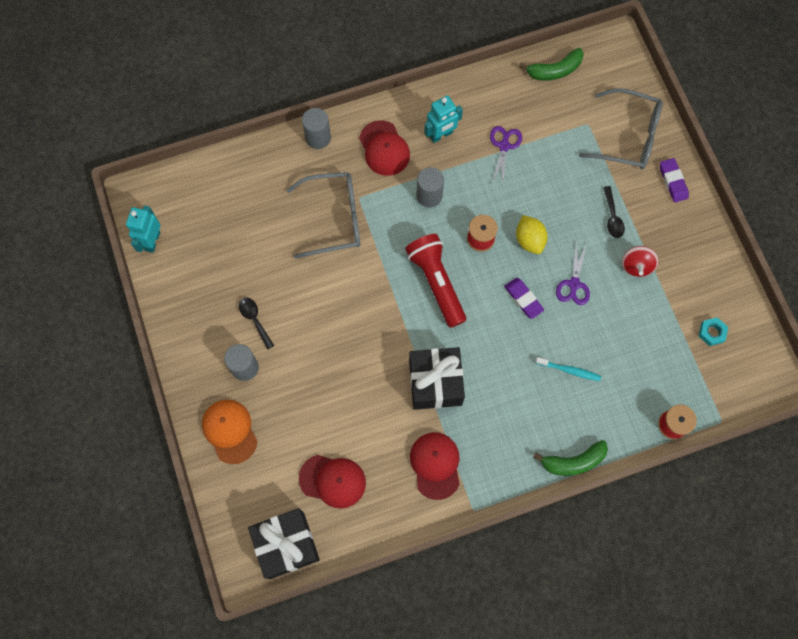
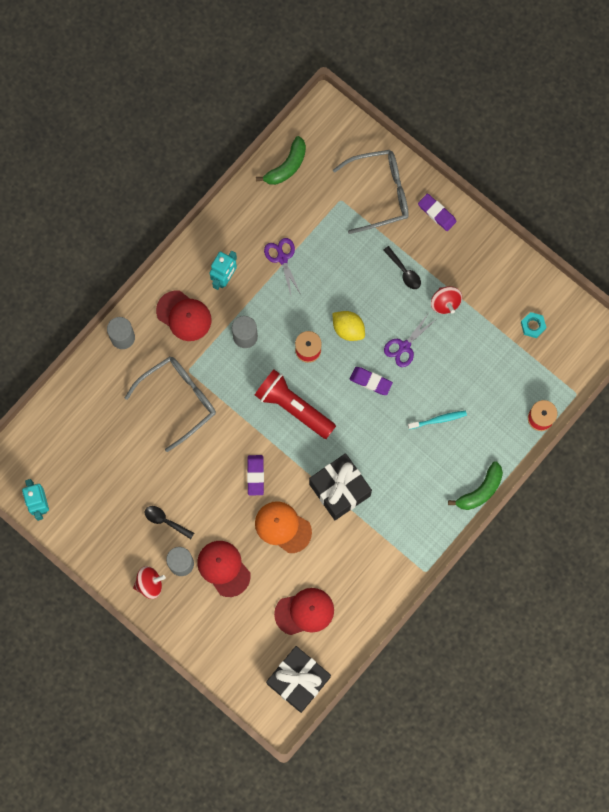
camera: 30 degrees left, 5 degrees up
(204, 369) = (149, 584): none -> red spinning top
(230, 431) = (200, 620): orange cap -> orange cap (283, 527)
(363, 325) = (255, 475): none -> purple eraser
(435, 465) = (376, 554): red cap -> red cap (223, 568)
(574, 284) = (404, 347): purple scissors -> purple scissors turned 60 degrees clockwise

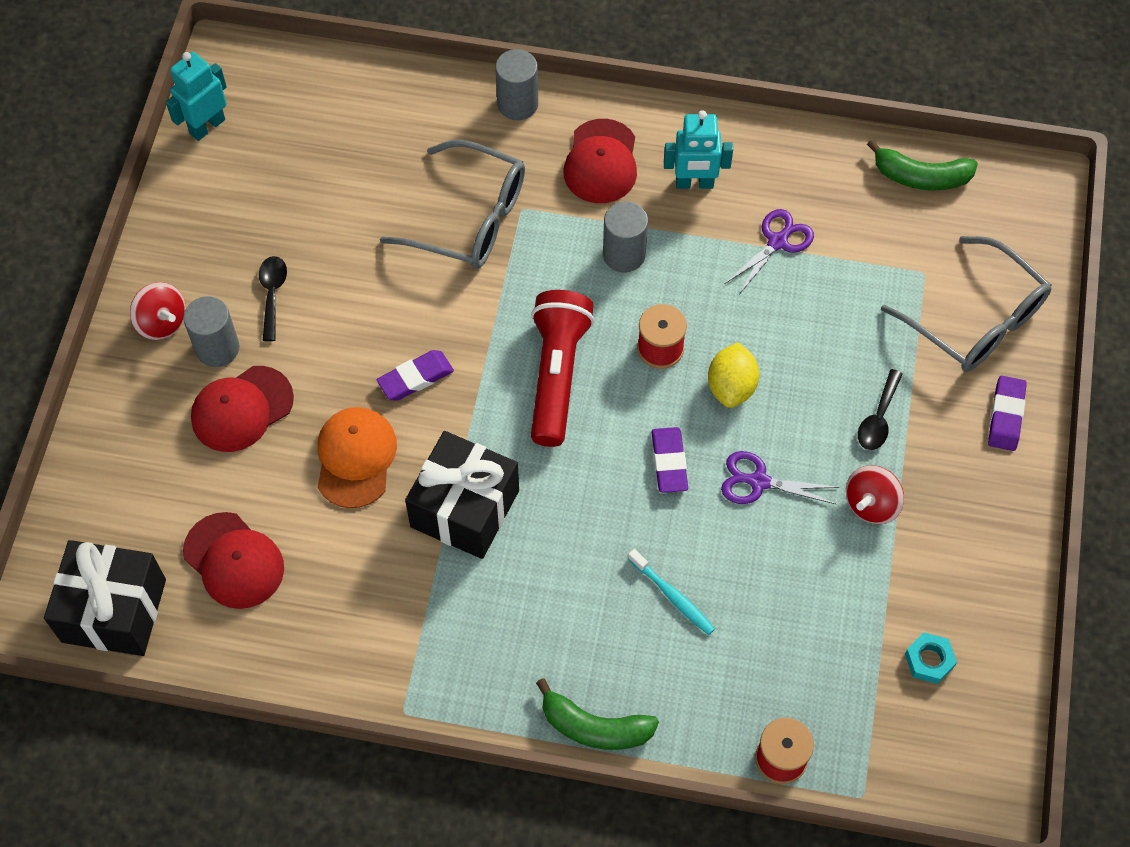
camera: 60 degrees right, 15 degrees down
(223, 568) = (242, 409): red cap -> red cap turned 150 degrees counterclockwise

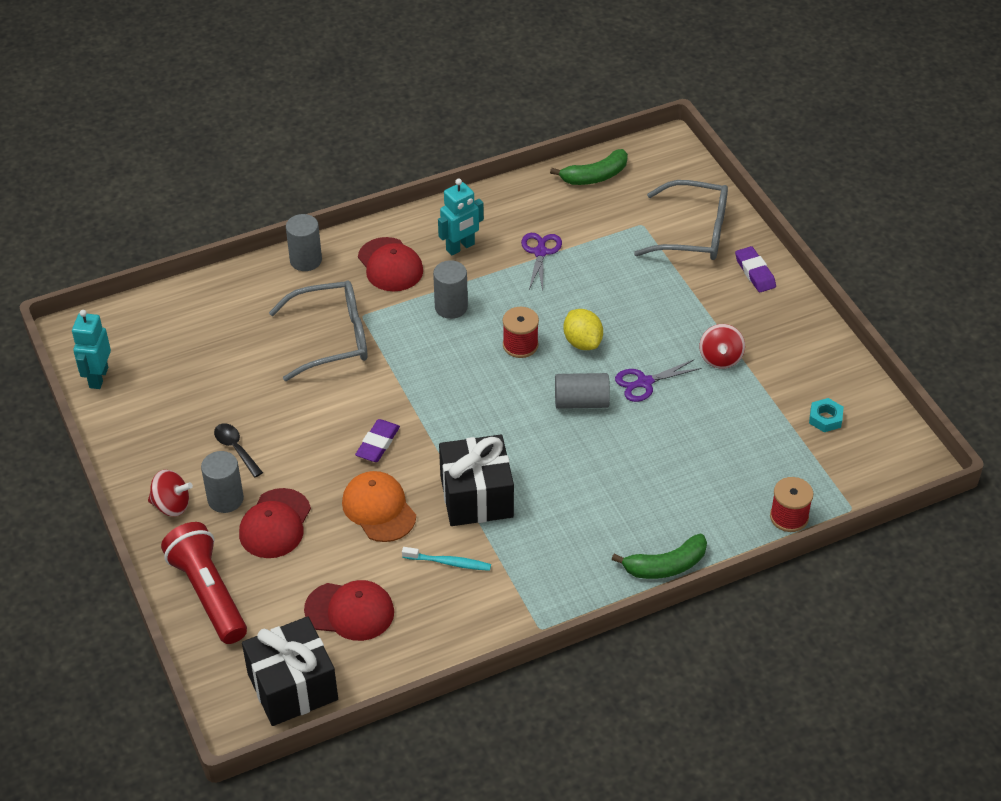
camera: 35 degrees left, 15 degrees down
(557, 375) = (468, 393): red flashlight -> red flashlight (208, 593)
(669, 462) = (581, 402): purple eraser -> grey cylinder
(673, 596) = (649, 470): turquoise toothbrush -> turquoise toothbrush (449, 562)
(878, 418) = (684, 312): black spoon -> none

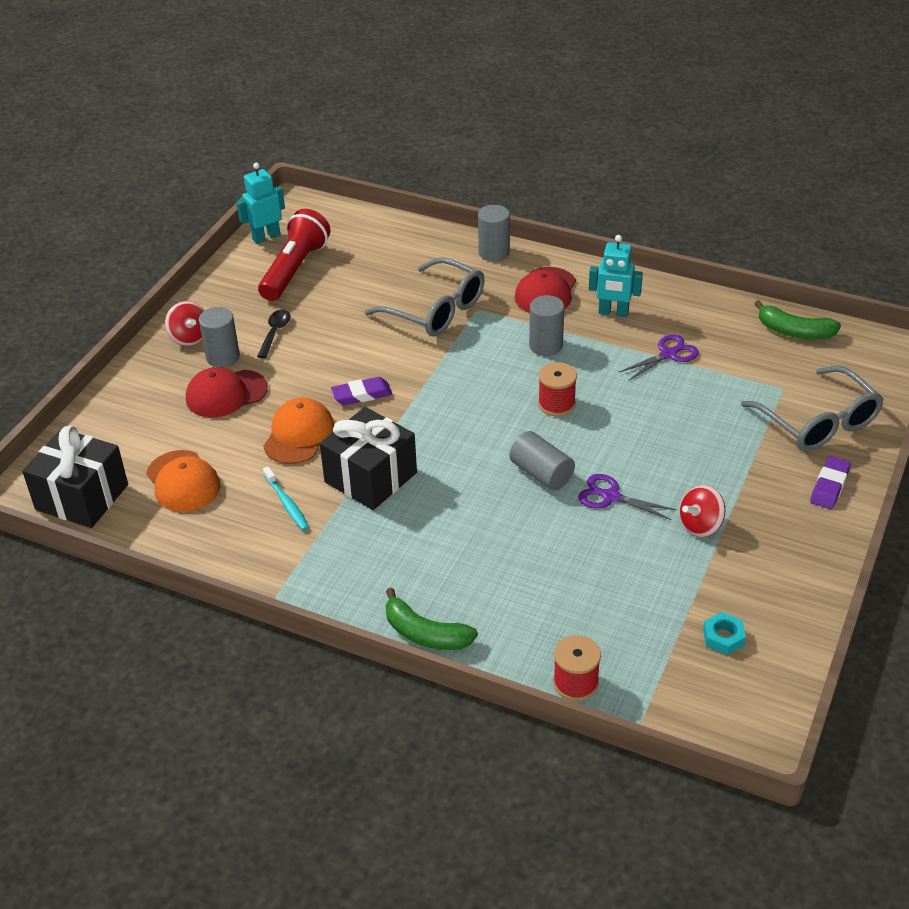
camera: 50 degrees right, 5 degrees down
(208, 593) = (127, 403): red flashlight -> red flashlight (295, 269)
(350, 611) = (183, 481): red cap -> orange cap
(582, 342) = (606, 435): yellow lemon -> none

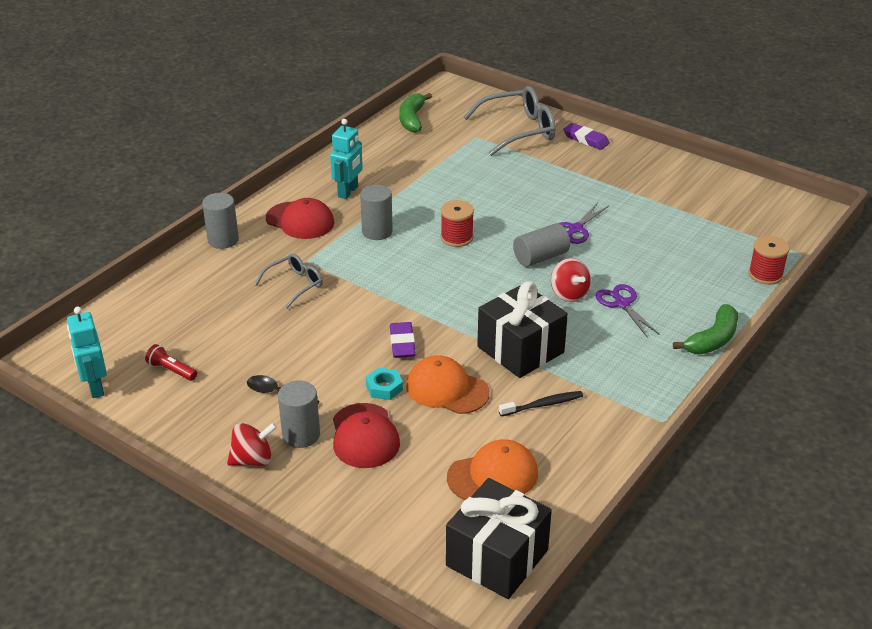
camera: 80 degrees left, 5 degrees down
(287, 504) = (543, 405): turquoise toothbrush -> black toothbrush
(295, 269) = (171, 370): red flashlight -> red flashlight, size x0.45
(436, 310) = (295, 284): grey glasses -> grey glasses, size x0.57
(669, 354) = (415, 175): purple scissors -> purple scissors (621, 303)
(700, 525) = (615, 196): red spinning top -> red spinning top (569, 294)
(723, 637) = (725, 207): turquoise nut -> turquoise nut (384, 387)
(794, 331) = (412, 119): green banana -> green banana turned 150 degrees clockwise

